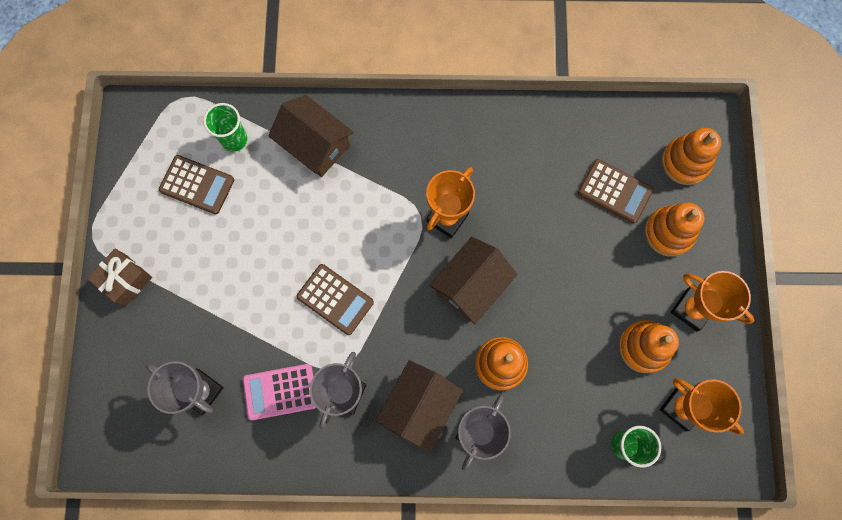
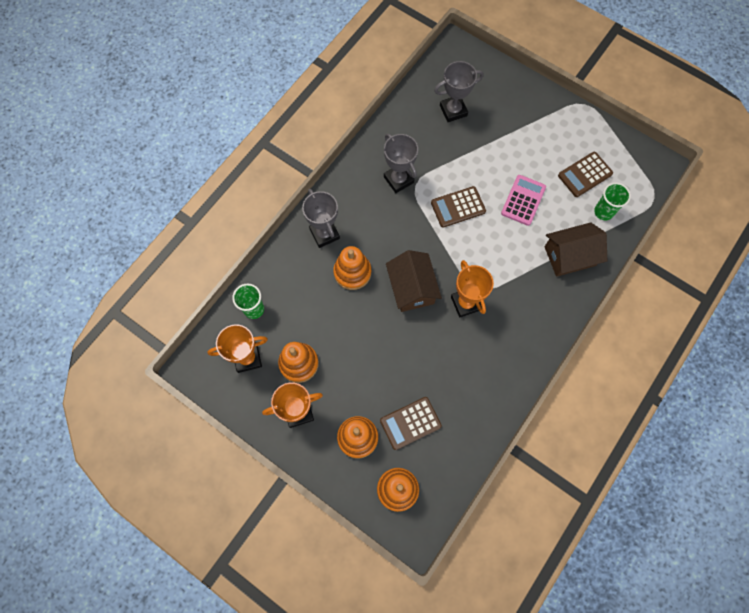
camera: 125 degrees right, 5 degrees down
(125, 280) = (546, 107): brown gift -> none
(280, 392) = (424, 148): pink calculator -> pink calculator (523, 200)
(419, 406) = (362, 213): brown house -> none

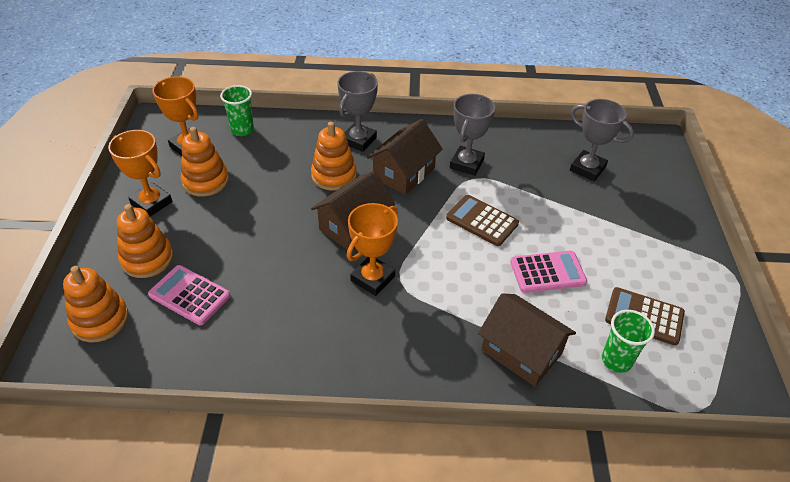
camera: 55 degrees right, 25 degrees down
(380, 225) = (404, 173): none -> brown house
(410, 423) = (189, 295): brown calculator -> pink calculator

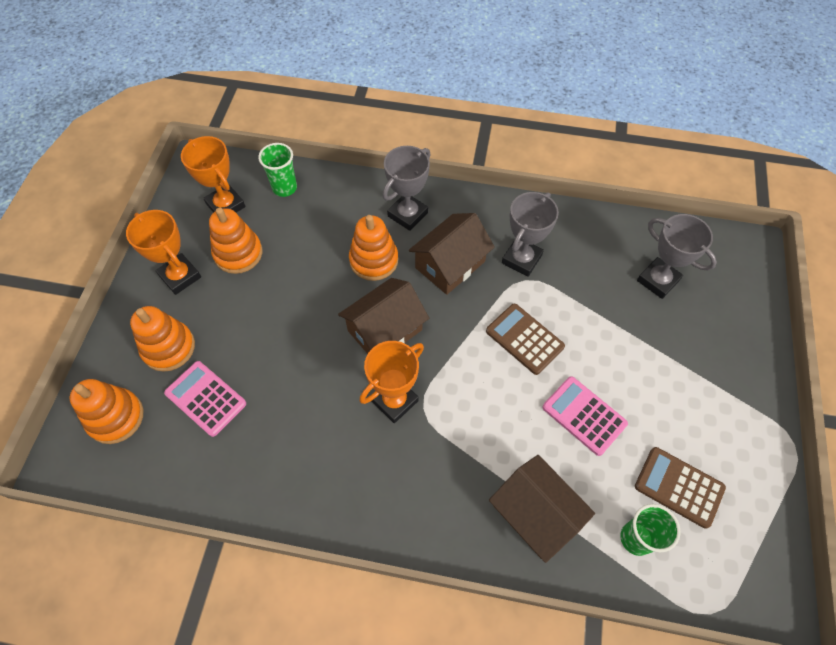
camera: 10 degrees right, 15 degrees up
(547, 272) = (584, 416): pink calculator -> pink calculator turned 135 degrees counterclockwise

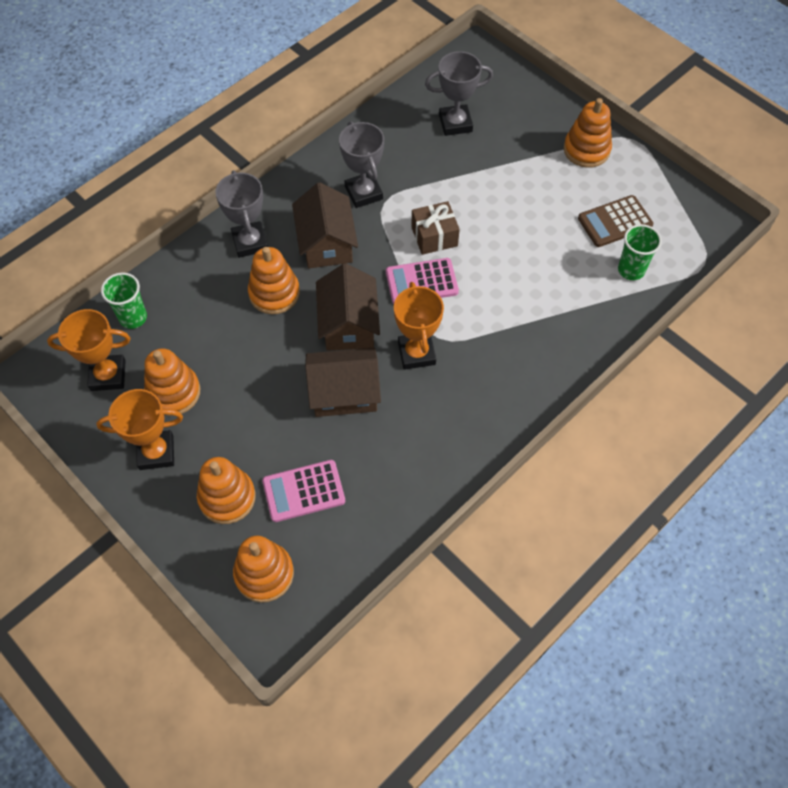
camera: 55 degrees left, 0 degrees up
(524, 339) = (434, 236): brown calculator -> brown gift
(535, 514) = (572, 317): brown house -> brown house (344, 393)
(584, 416) = (524, 240): pink calculator -> pink calculator (421, 282)
(738, 408) = (586, 150): none -> orange stacking toy

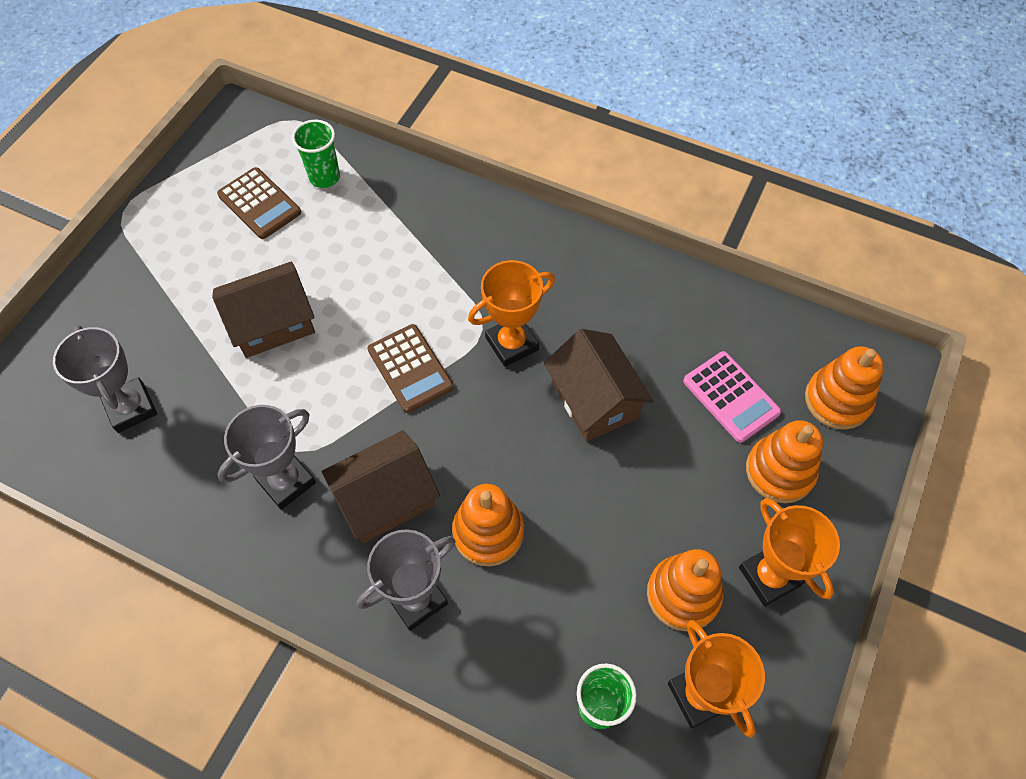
camera: 110 degrees left, 0 degrees up
(348, 324) = (500, 428): brown house -> brown house (272, 323)
(421, 282) = (410, 368): pink calculator -> brown calculator
(434, 236) = (335, 376): brown gift -> none
(586, 150) = (150, 253): orange stacking toy -> none

